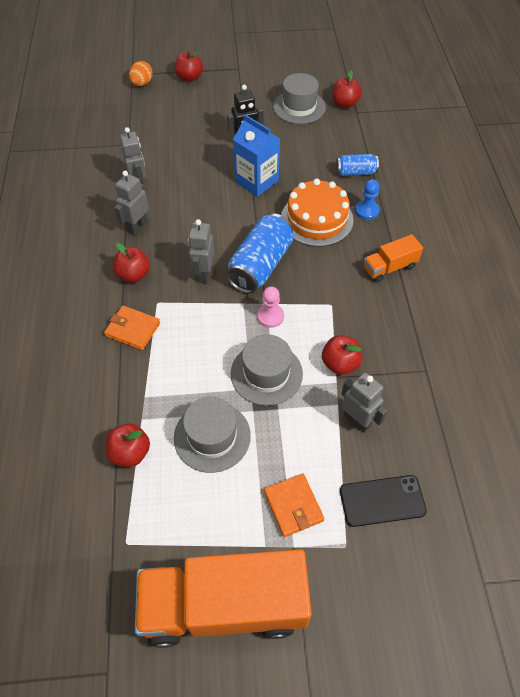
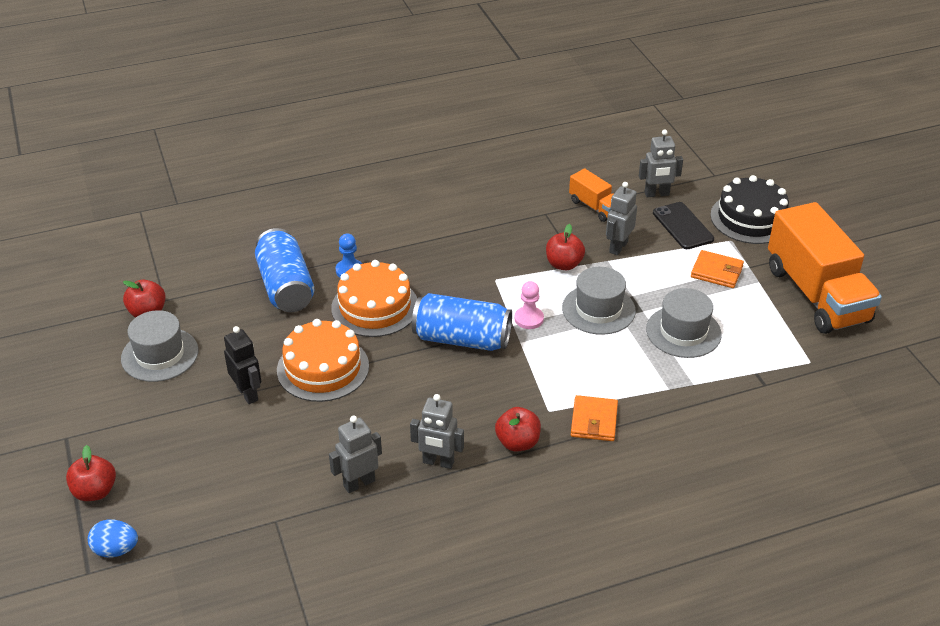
camera: 105 degrees left, 15 degrees down
(130, 453) = (731, 382): red apple -> none
(142, 83) = (116, 550): orange egg -> blue egg
(203, 274) = (492, 382): grey robot -> grey robot (657, 194)
(256, 181) = (323, 368): blue carton -> orange cake
(293, 506) = (716, 272): orange wallet -> orange wallet turned 60 degrees clockwise
(355, 172) = (285, 287): blue can -> blue can, size x1.81
(384, 590) = (750, 218): none -> black cake
(389, 268) = (429, 246): orange truck -> orange truck (594, 207)

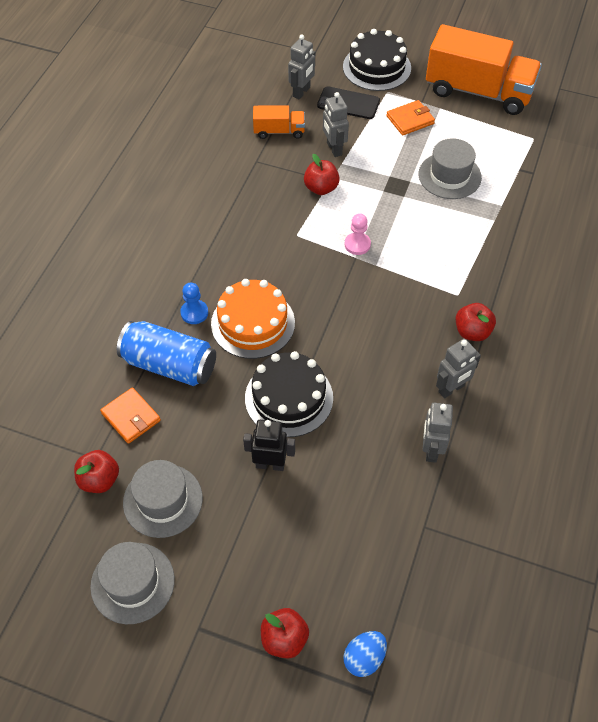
camera: 50 degrees left, 15 degrees up
(323, 368) = (289, 398): orange cake -> black cake
(462, 339) = (340, 295): blue can -> none
(594, 421) = (488, 278): orange wallet -> orange wallet (131, 417)
(598, 309) = (385, 202): grey hat -> grey hat (132, 583)

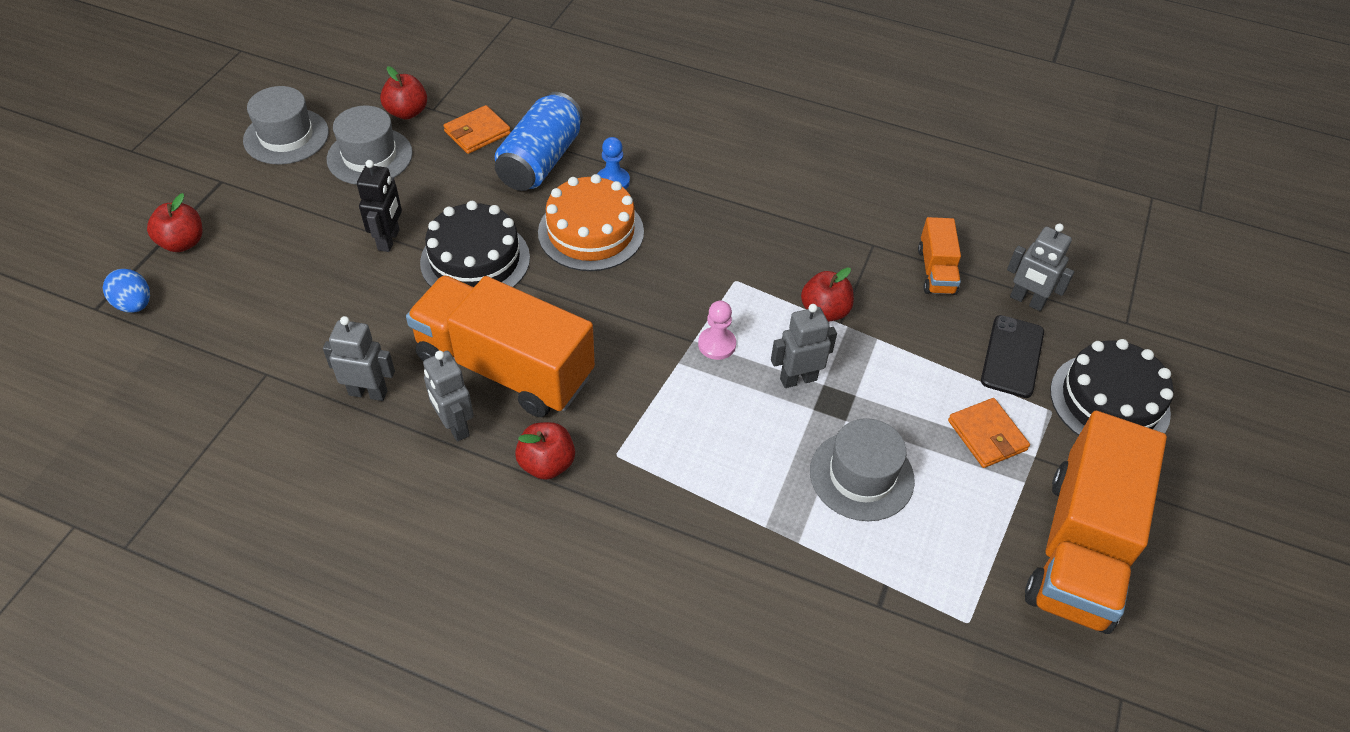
camera: 90 degrees right, 5 degrees down
(334, 149) = (907, 331): grey robot -> grey robot (798, 379)
(395, 365) = (505, 368): none -> orange truck

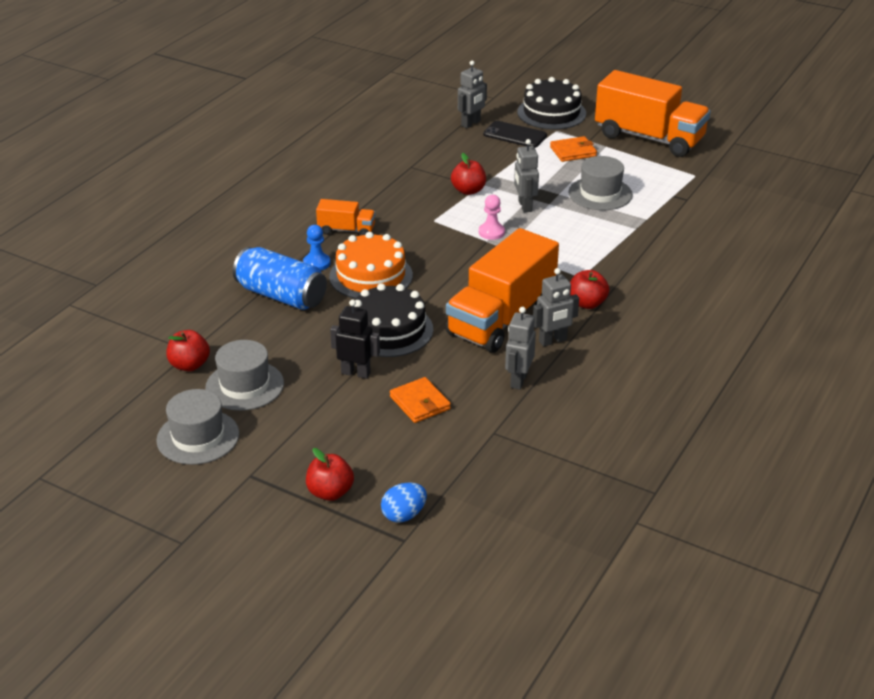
camera: 80 degrees left, 15 degrees down
(477, 132) = (233, 327): orange wallet -> orange wallet (420, 403)
(936, 271) = (440, 148): orange truck -> orange truck (346, 230)

